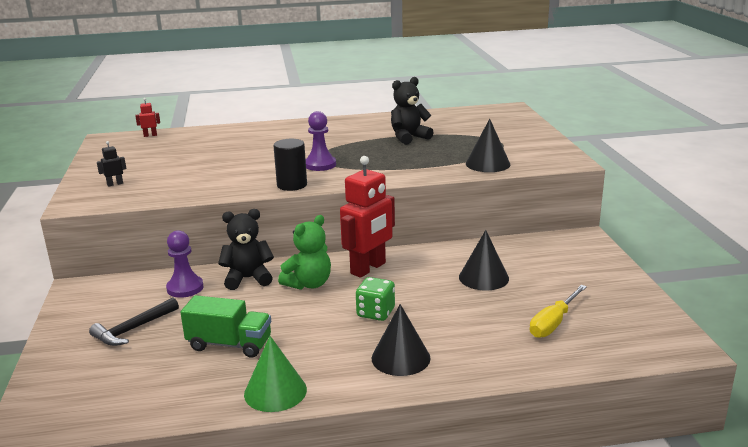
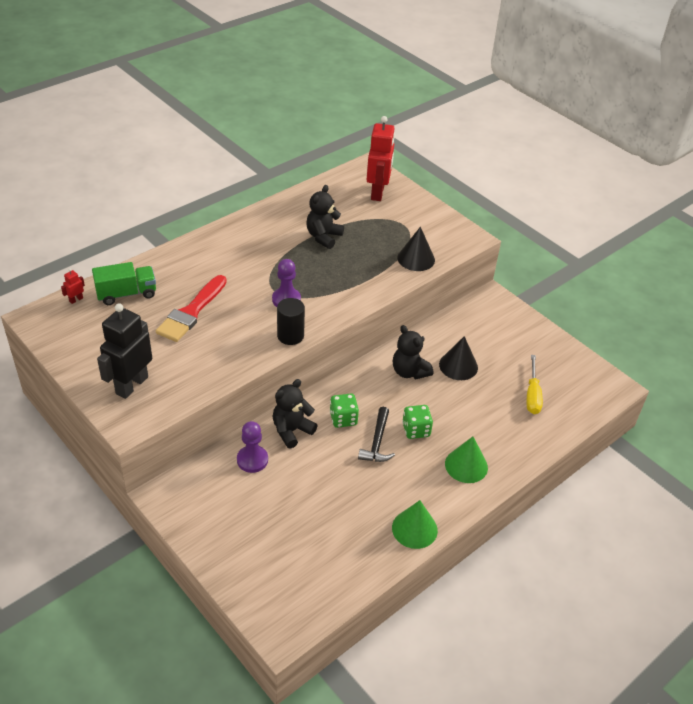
camera: 35 degrees left, 20 degrees up
(115, 184) = (131, 385): black robot -> black robot, size x2.47
(133, 329) = (258, 518): black hammer -> black hammer (377, 442)
(227, 156) = (191, 312): none -> red brush
(229, 344) = (344, 502): green truck -> green truck (126, 294)
(309, 284) = (343, 419): green teddy bear -> green dice
(368, 268) = (372, 385): red robot -> red robot (378, 192)
(400, 358) = (466, 465): black cone -> green cone
(421, 269) = (409, 372): none -> black teddy bear

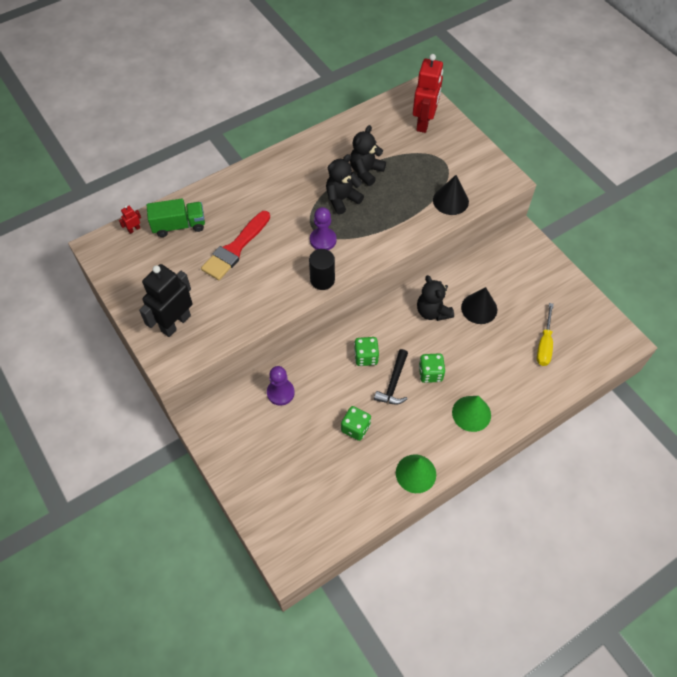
camera: 10 degrees right, 15 degrees up
(291, 430) = (318, 365): black teddy bear -> black teddy bear (342, 199)
(341, 489) = (355, 428): none -> green dice

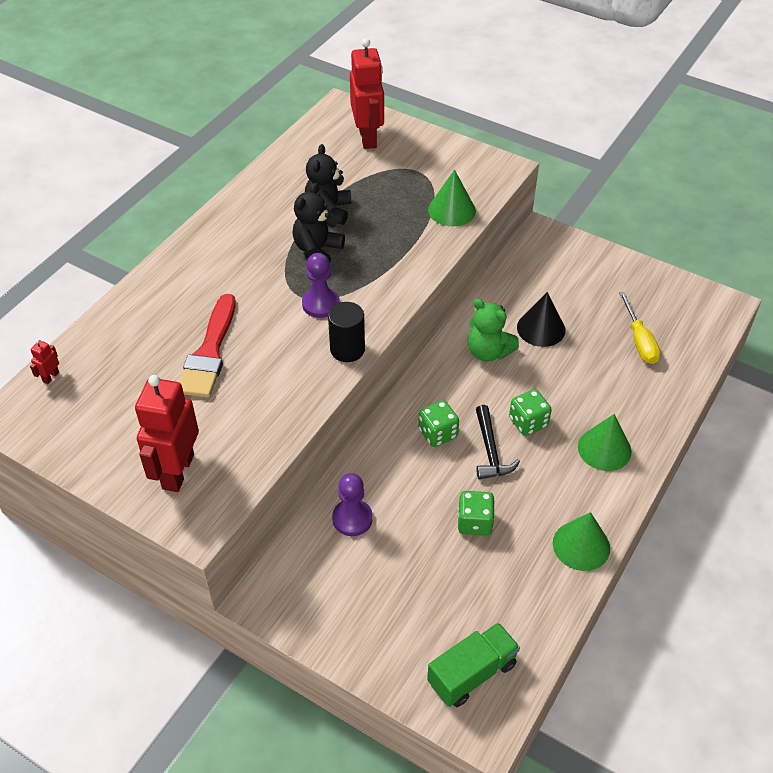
camera: 25 degrees left, 10 degrees down
(175, 323) = (177, 471): black robot -> red robot
(179, 225) = (114, 351): green truck -> green truck (472, 673)
(432, 312) = (488, 352): black teddy bear -> green teddy bear
(450, 201) = (451, 210): black cone -> green cone

